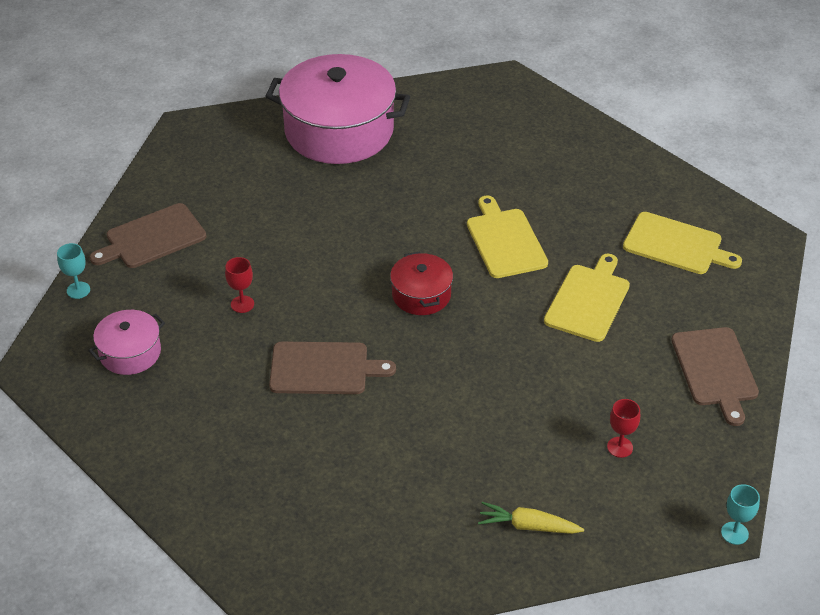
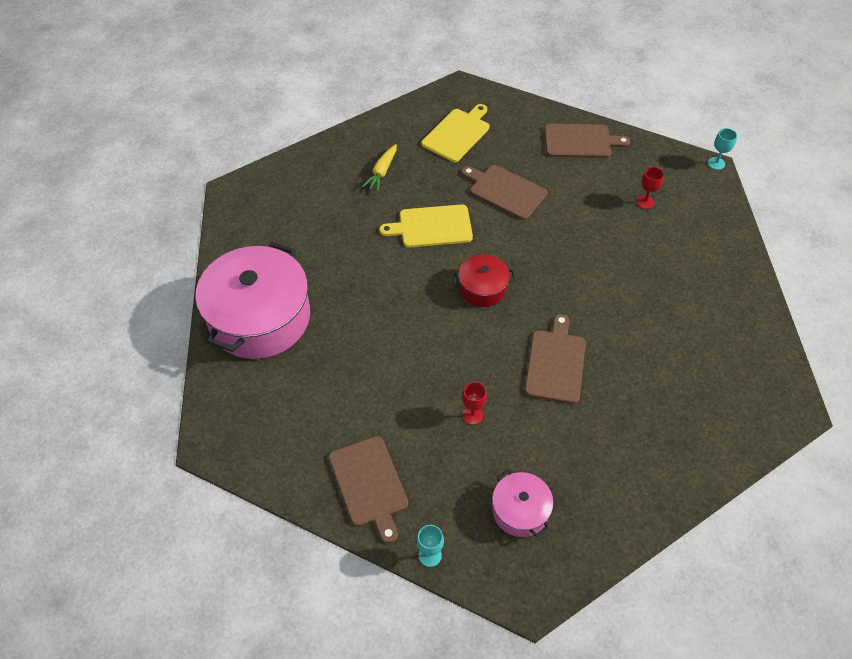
camera: 80 degrees left, 10 degrees up
(528, 526) = (712, 262): yellow carrot -> yellow carrot (382, 172)
(588, 300) = (505, 191): yellow cutting board -> brown cutting board

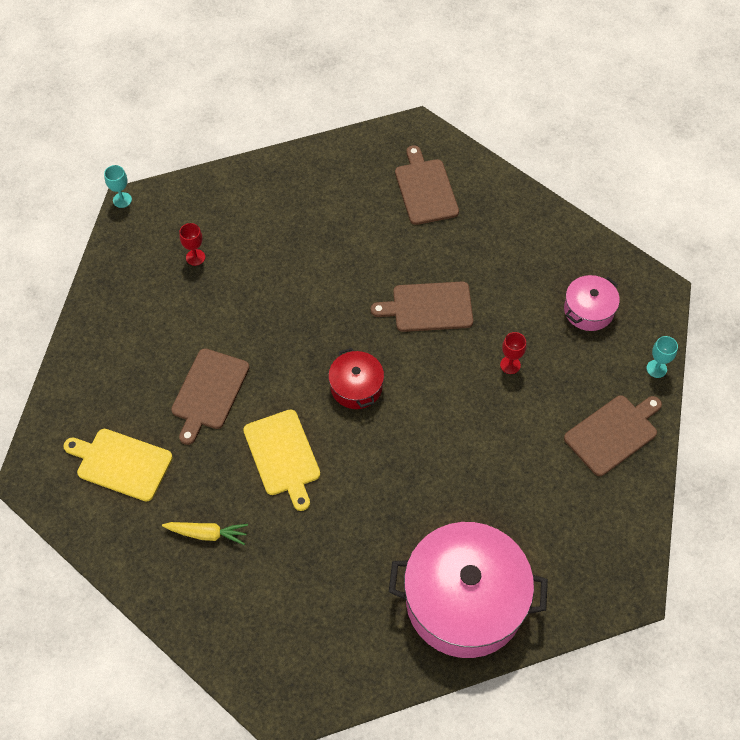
camera: 105 degrees left, 5 degrees up
(580, 141) = (110, 329): brown cutting board -> brown cutting board (425, 189)

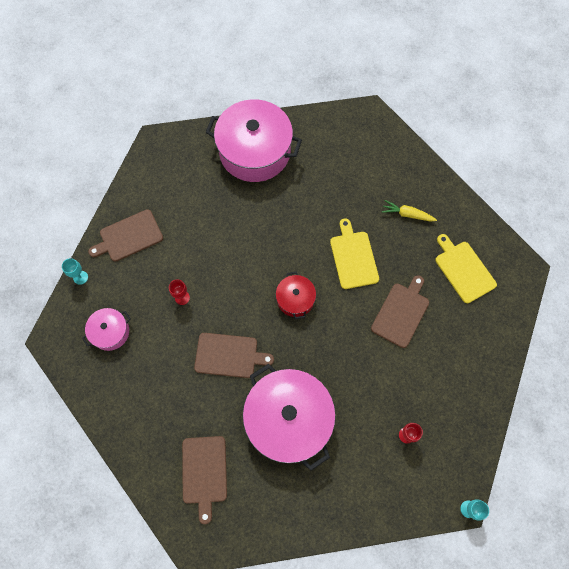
camera: 170 degrees left, 10 degrees up
(121, 463) = (463, 270): yellow cutting board -> yellow cutting board turned 150 degrees counterclockwise
(339, 252) = (288, 419): none -> pink pot

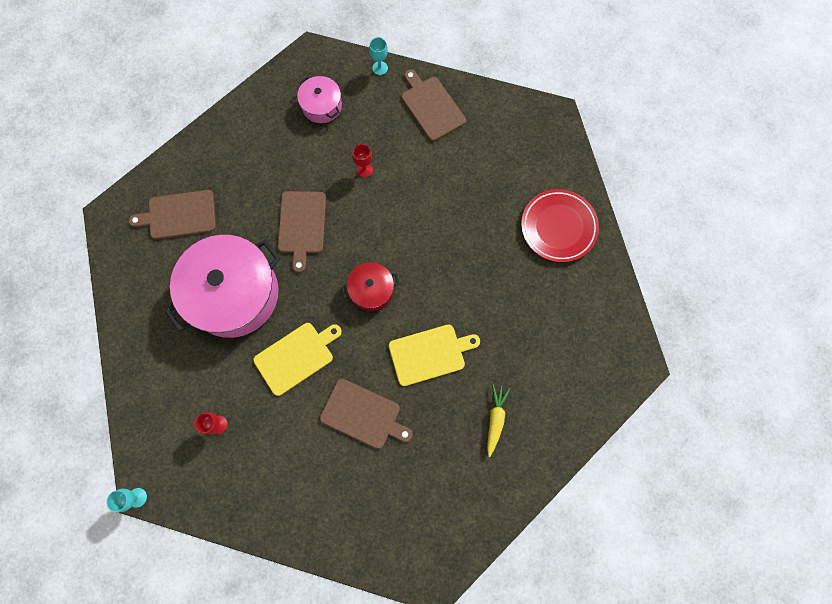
camera: 85 degrees right, 5 degrees up
(255, 151) = (558, 227): pink pot -> red plate
(463, 270) = (426, 494): yellow cutting board -> yellow cutting board (296, 357)

